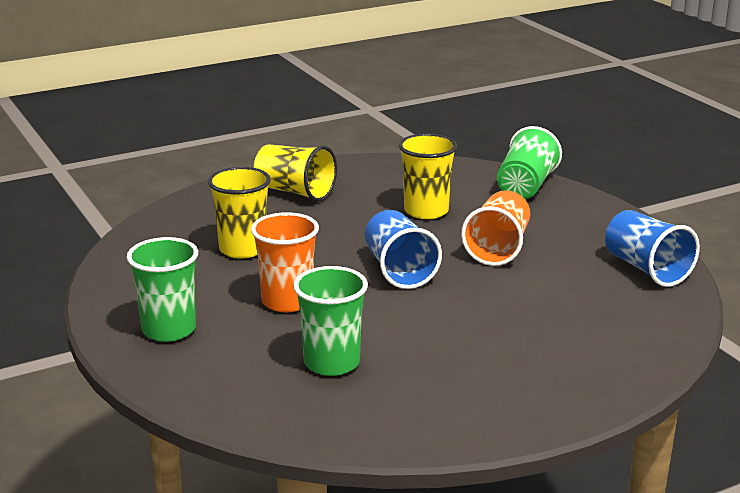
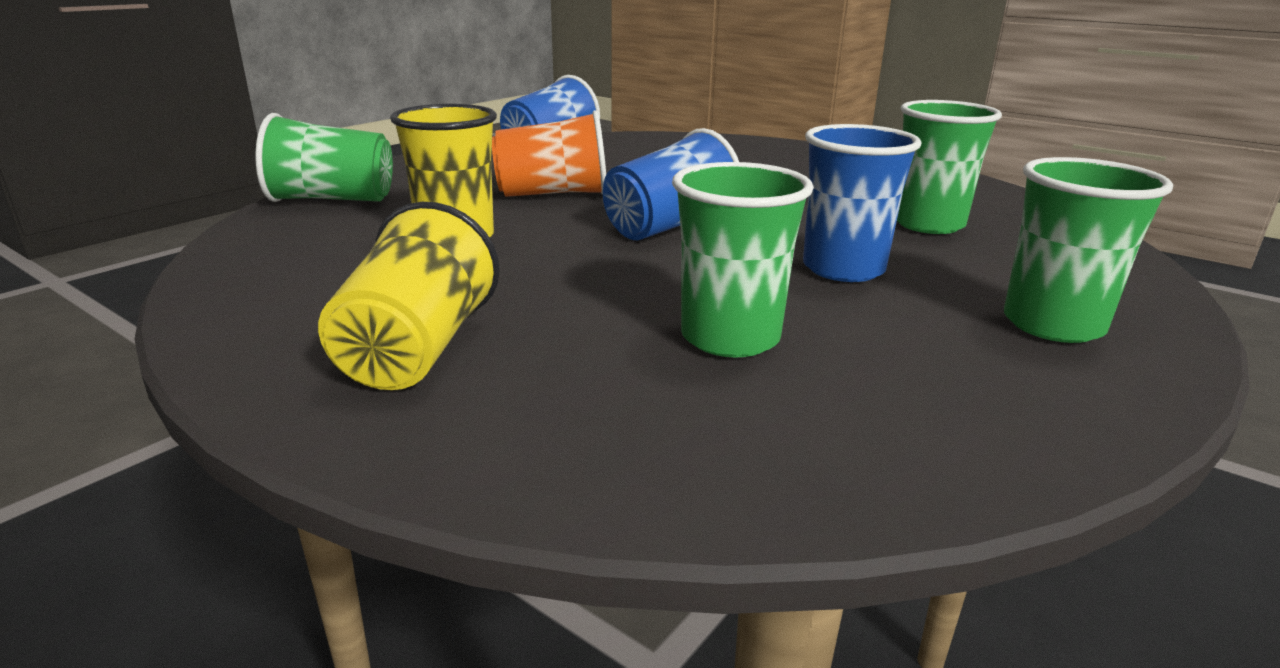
camera: 115 degrees left, 0 degrees up
(242, 249) = (730, 337): yellow cup -> green cup
(287, 301) = (843, 269): orange cup -> blue cup

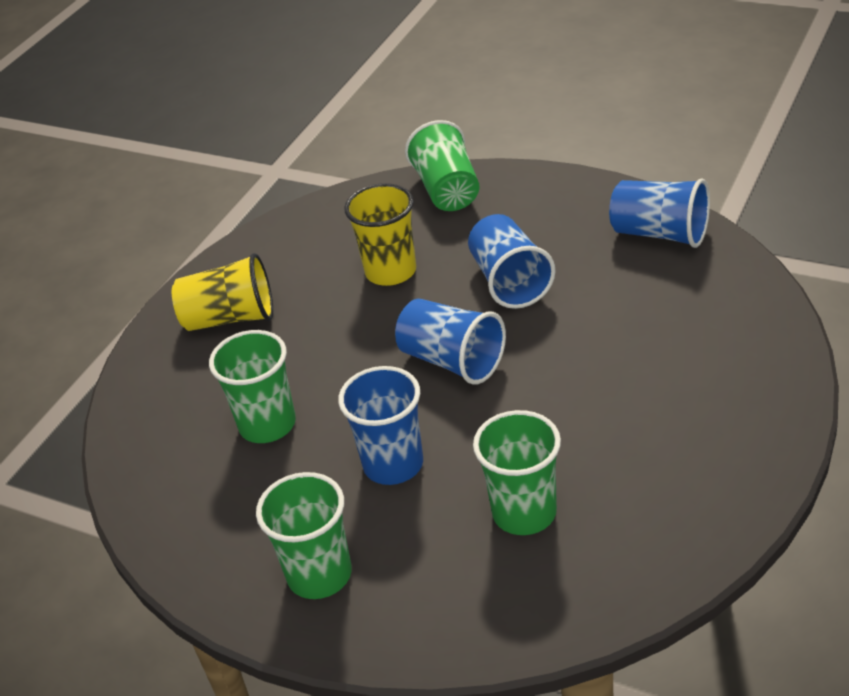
camera: 85 degrees right, 15 degrees up
(553, 194) = (510, 281): orange cup -> blue cup

